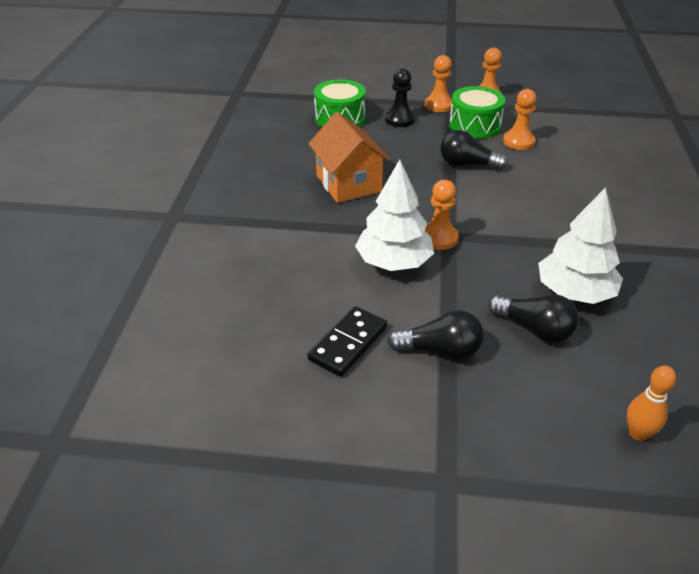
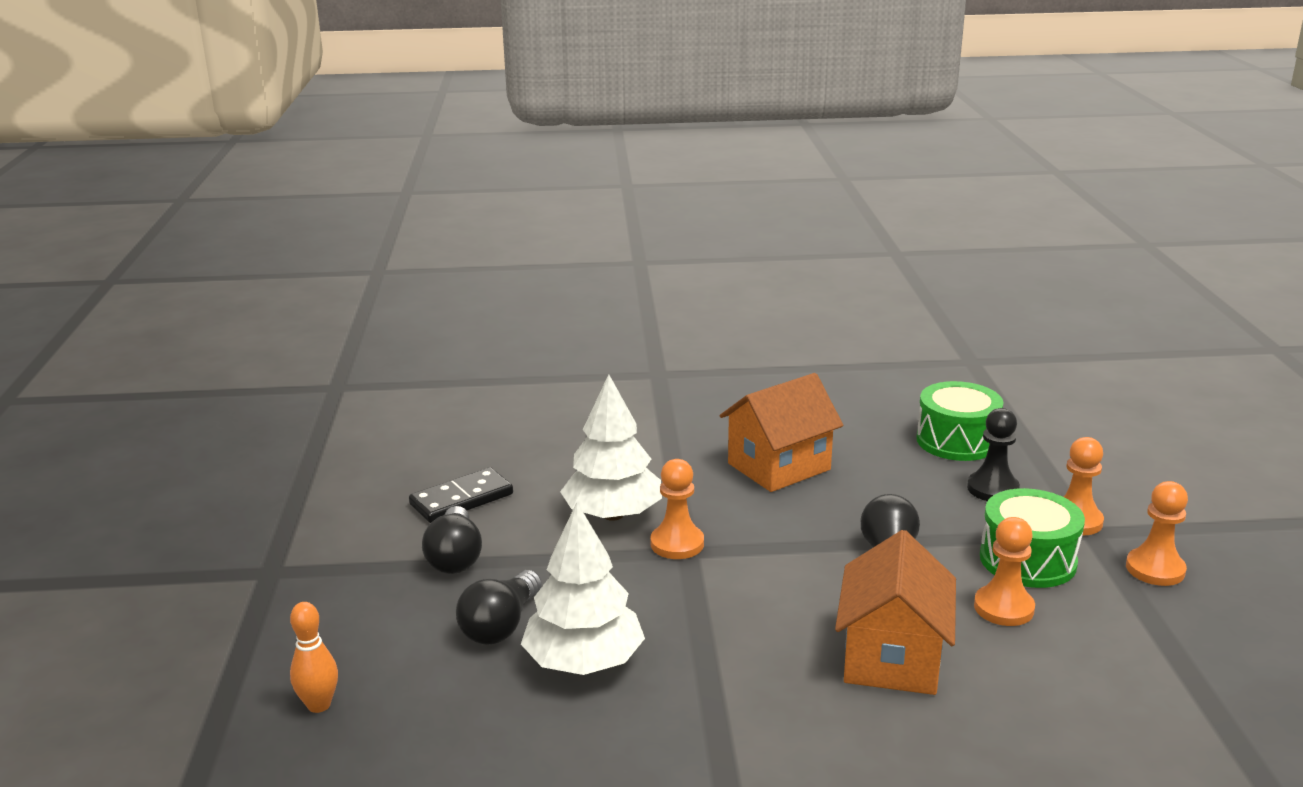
camera: 80 degrees right, 15 degrees down
(348, 343) = (461, 499): black domino -> black domino turned 60 degrees counterclockwise
(563, 181) = (892, 658): none -> orange house

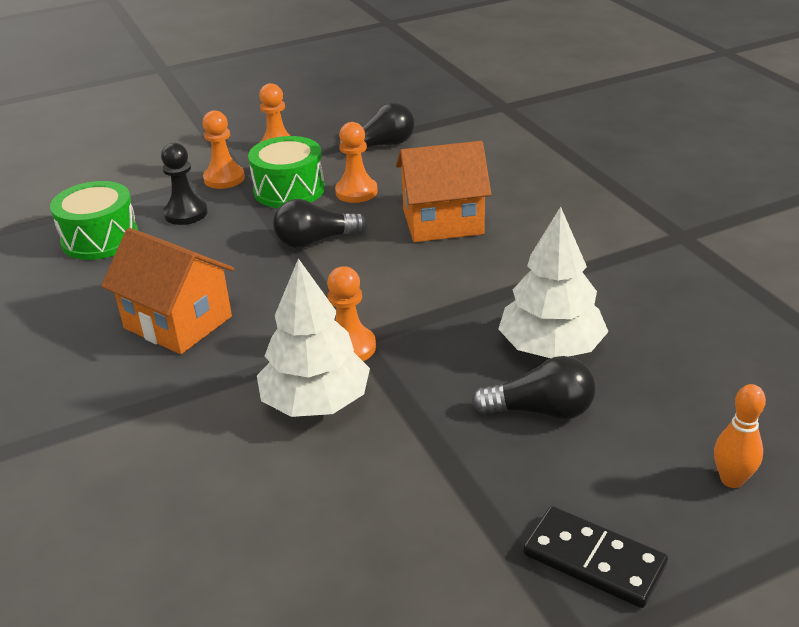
camera: 110 degrees left, 10 degrees up
(455, 557) = (456, 489): black light bulb -> black light bulb (382, 145)
(461, 499) = (336, 536): black domino -> black domino (593, 560)

